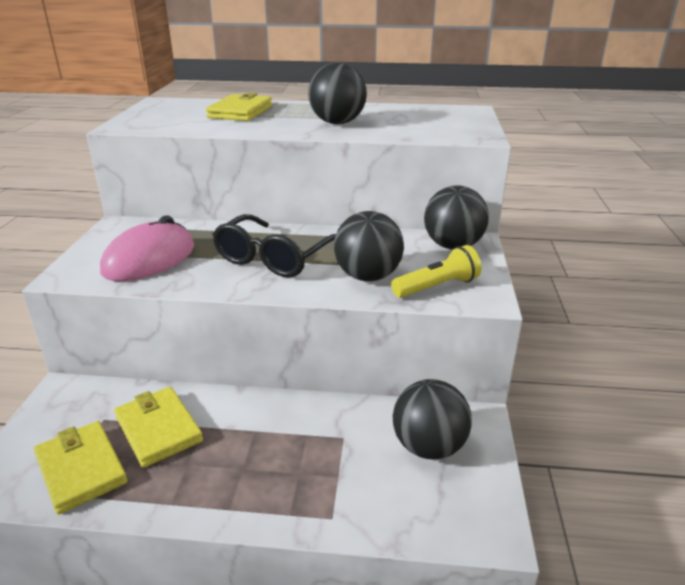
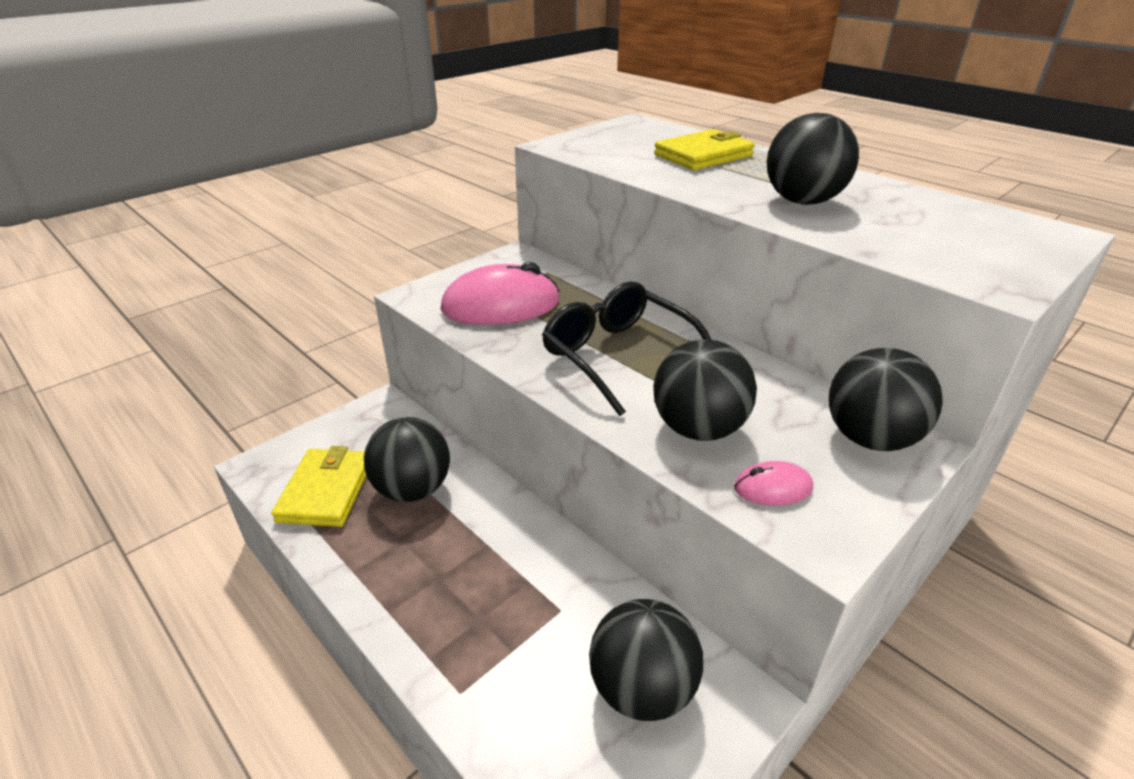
camera: 40 degrees right, 5 degrees up
(158, 429) = (413, 489): yellow wallet -> black ball
(274, 258) = (618, 356): black glasses -> black glasses turned 75 degrees clockwise
(437, 287) = (772, 488): yellow flashlight -> pink mouse

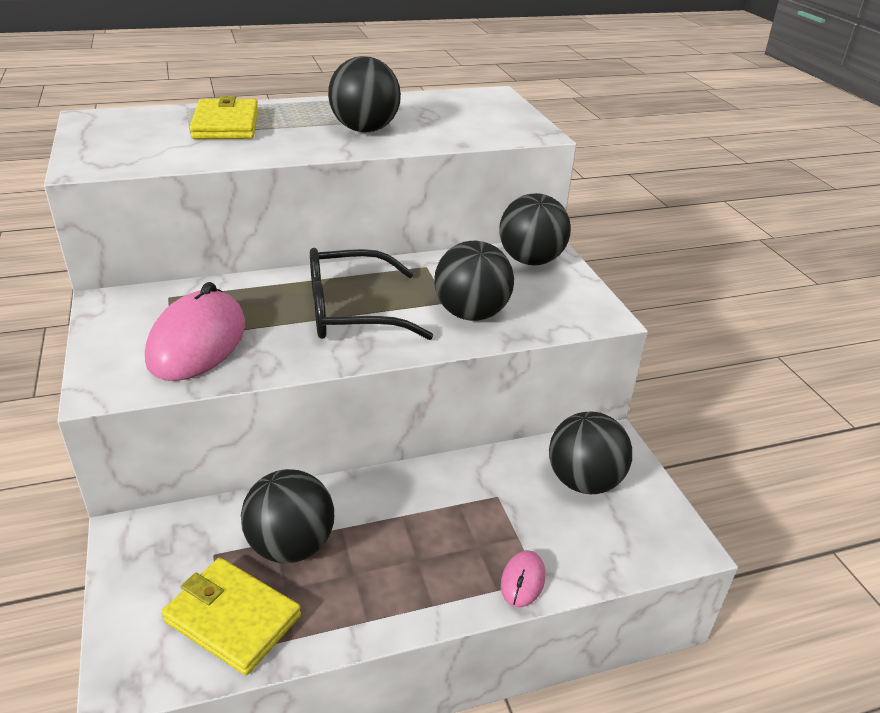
camera: 65 degrees left, 0 degrees up
(772, 488) = (548, 312): pink mouse -> pink mouse (522, 581)

